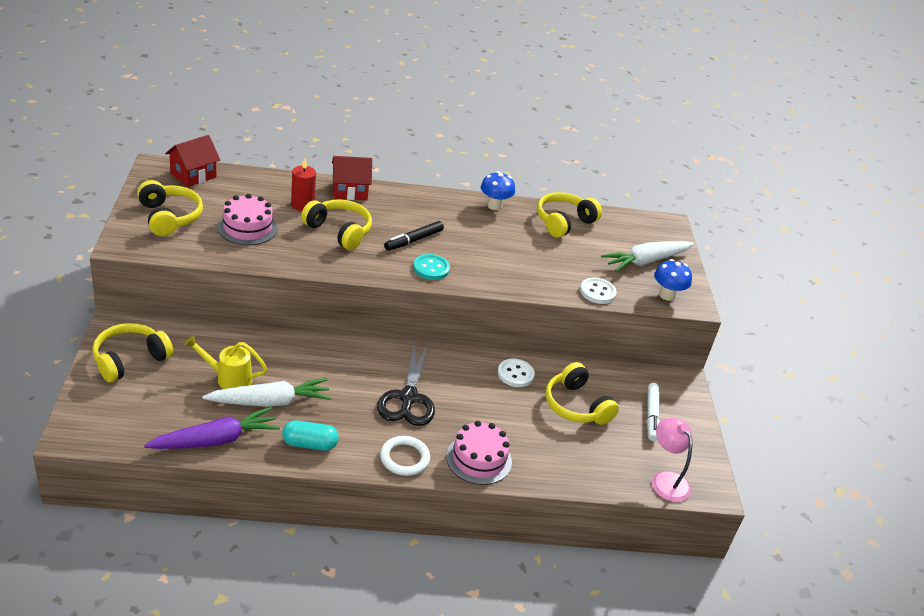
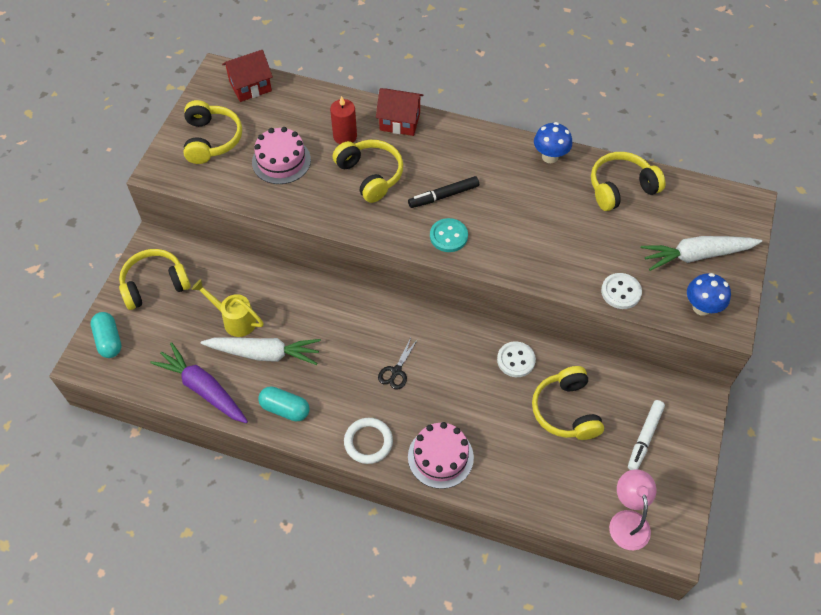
camera: 25 degrees right, 20 degrees up
(94, 413) = (109, 340): none -> turquoise capsule
(216, 440) = (203, 388): purple carrot -> purple carrot turned 135 degrees counterclockwise
(408, 398) = (396, 371): black scissors -> black scissors, size x0.51

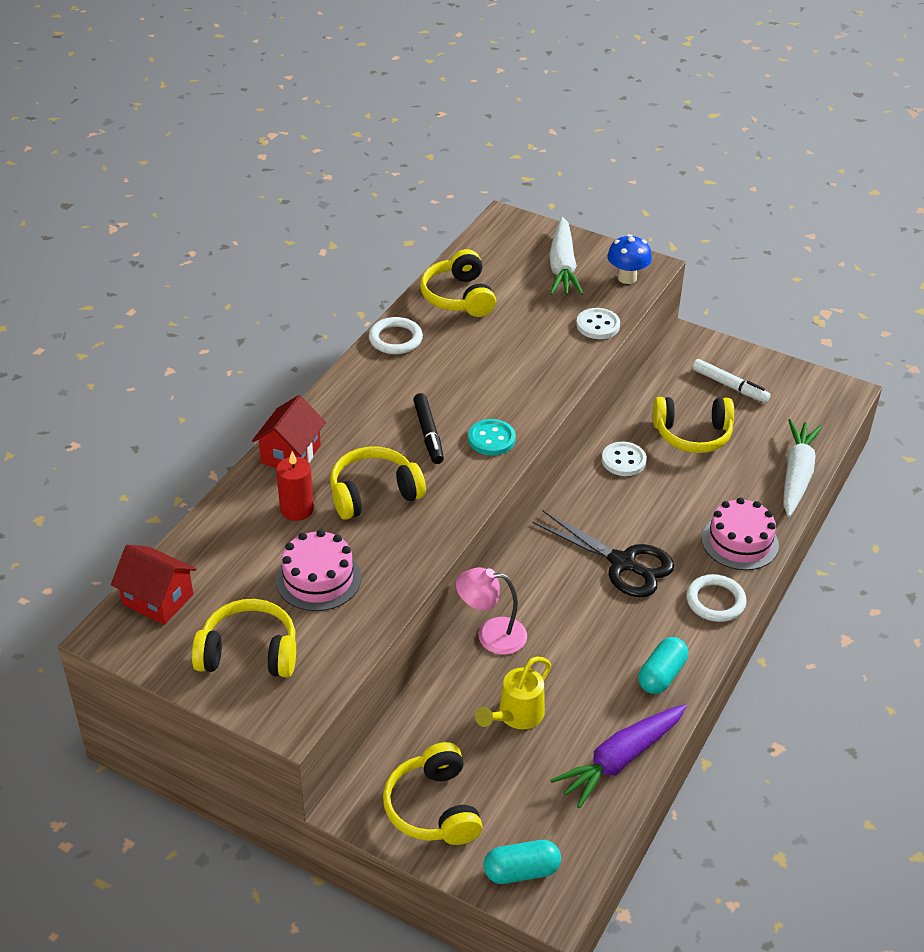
camera: 80 degrees left, 15 degrees down
(250, 86) = (158, 599): red house -> red house turned 45 degrees counterclockwise
(264, 353) = (576, 688): white carrot -> white carrot (797, 474)
(396, 371) = (622, 563): black scissors -> black scissors, size x1.96
(550, 157) = (395, 339): blue mushroom -> white ring
(627, 521) = (820, 417): pink lamp -> pink lamp (491, 635)

